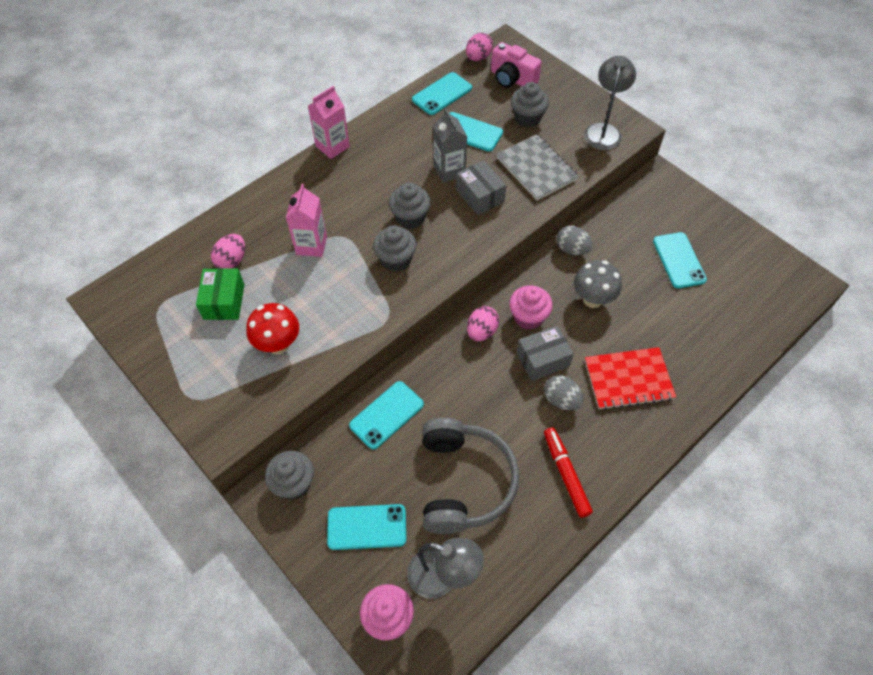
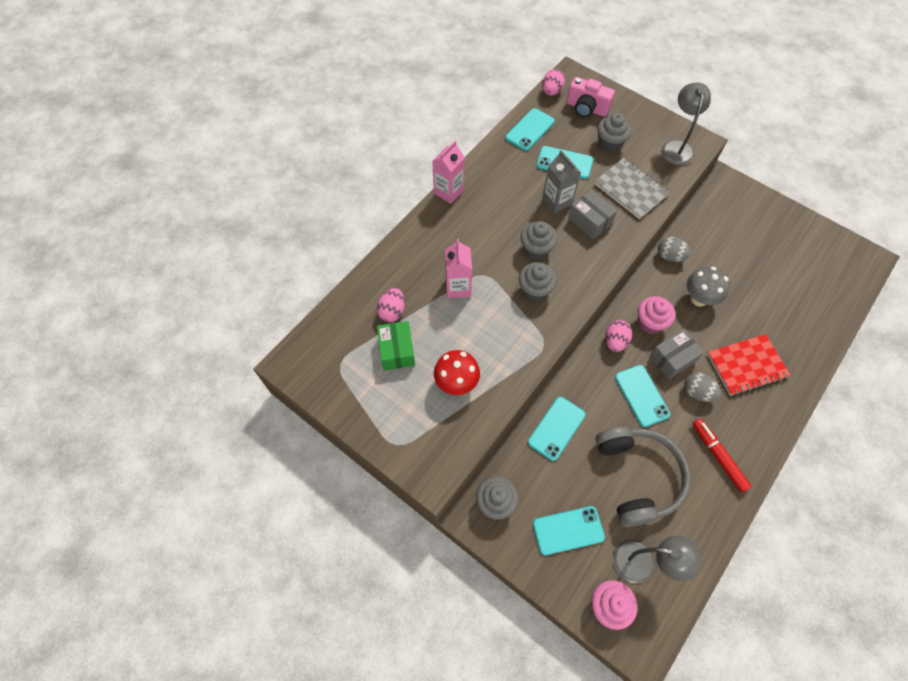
camera: 10 degrees left, 5 degrees up
(679, 260) = (759, 254): turquoise phone -> turquoise phone (641, 395)

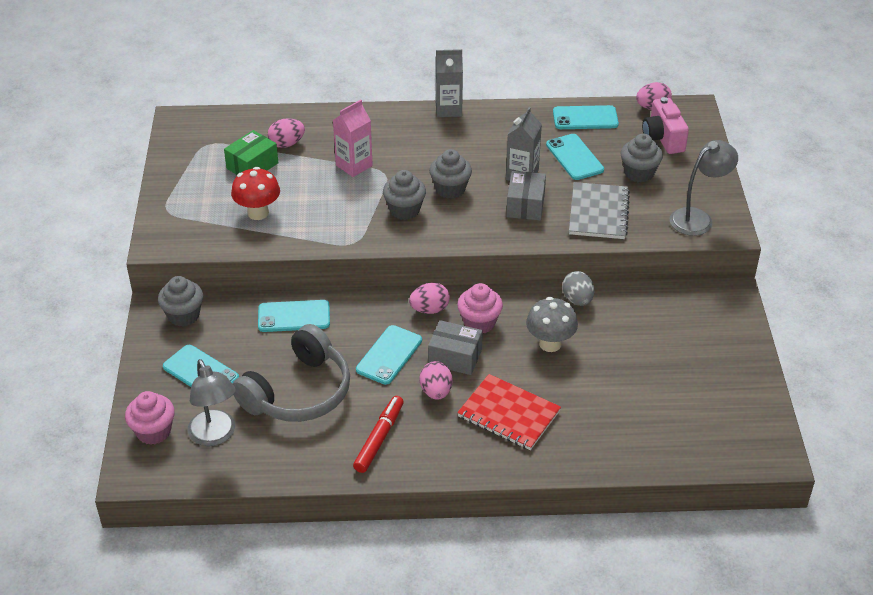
camera: 50 degrees right, 20 degrees down
(448, 191) = (448, 109): pink carton -> grey carton
(697, 392) = (436, 392): grey egg -> pink egg

